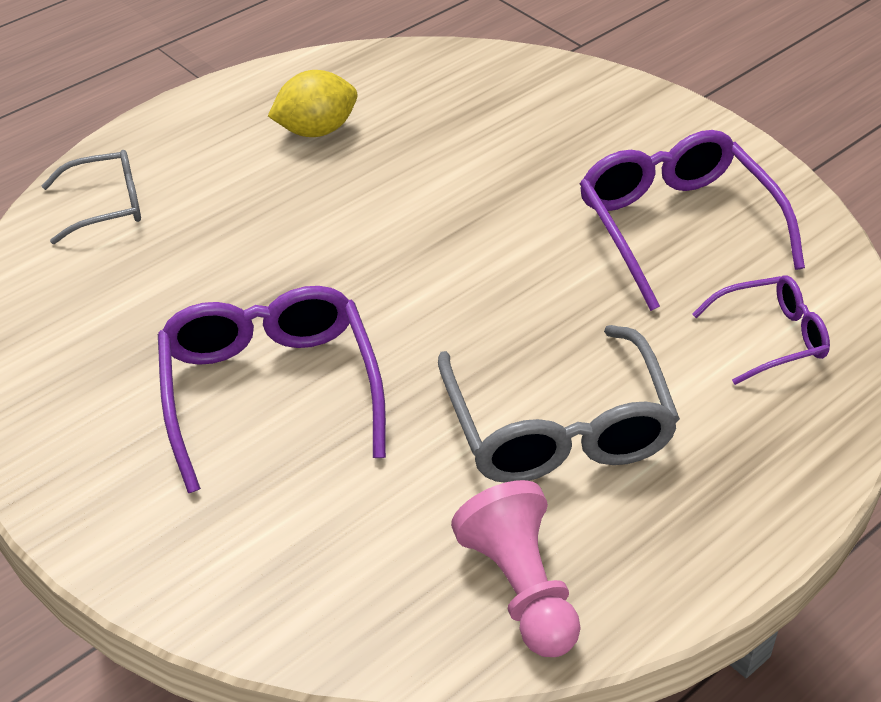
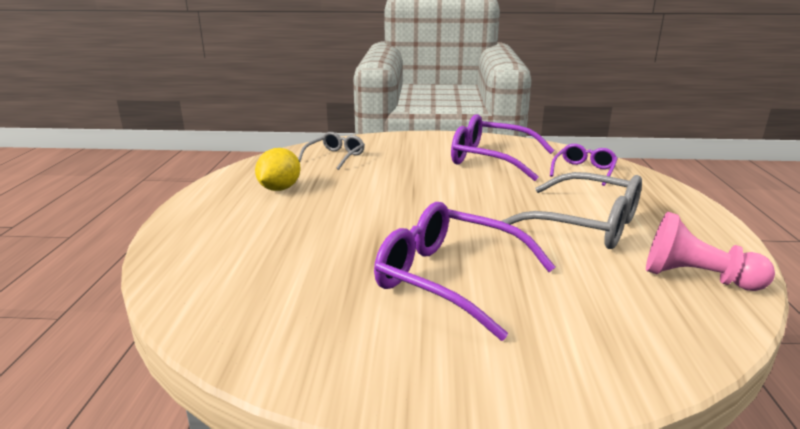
camera: 45 degrees left, 20 degrees down
(106, 206) = (202, 258): grey glasses -> grey glasses (335, 157)

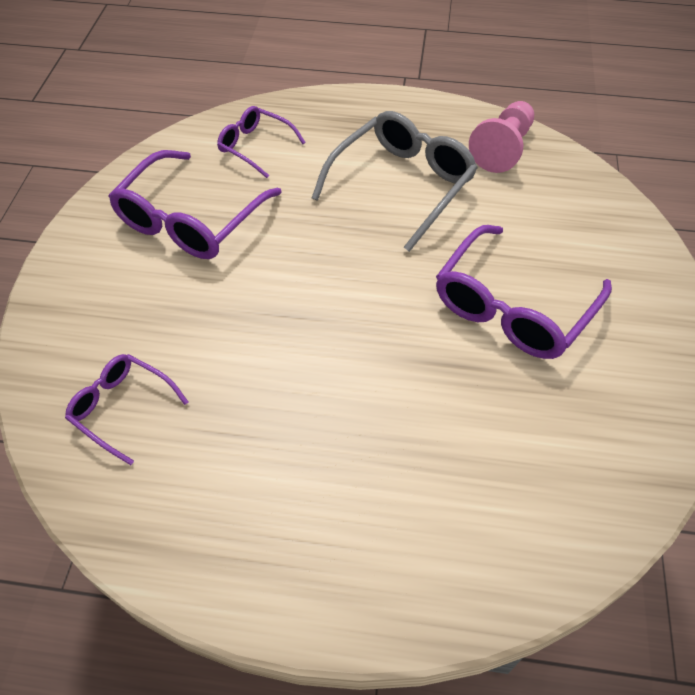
camera: 85 degrees left, 30 degrees up
(279, 189) = (252, 482): yellow lemon -> none
(335, 157) = (122, 408): grey glasses -> purple glasses

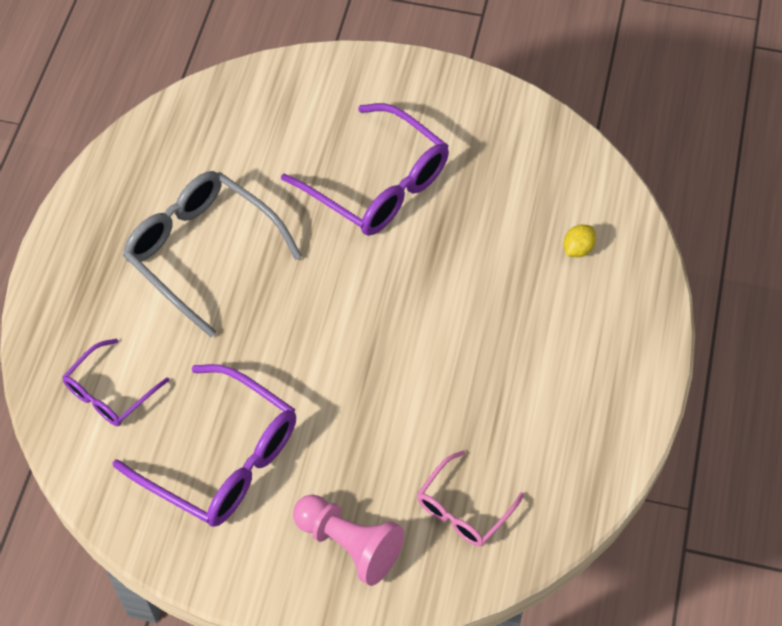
camera: 85 degrees left, 5 degrees up
(122, 408) = (463, 509): purple glasses -> pink glasses
(470, 516) = (578, 249): none -> yellow lemon
(502, 149) = (163, 154): pink pawn -> pink pawn (349, 544)

